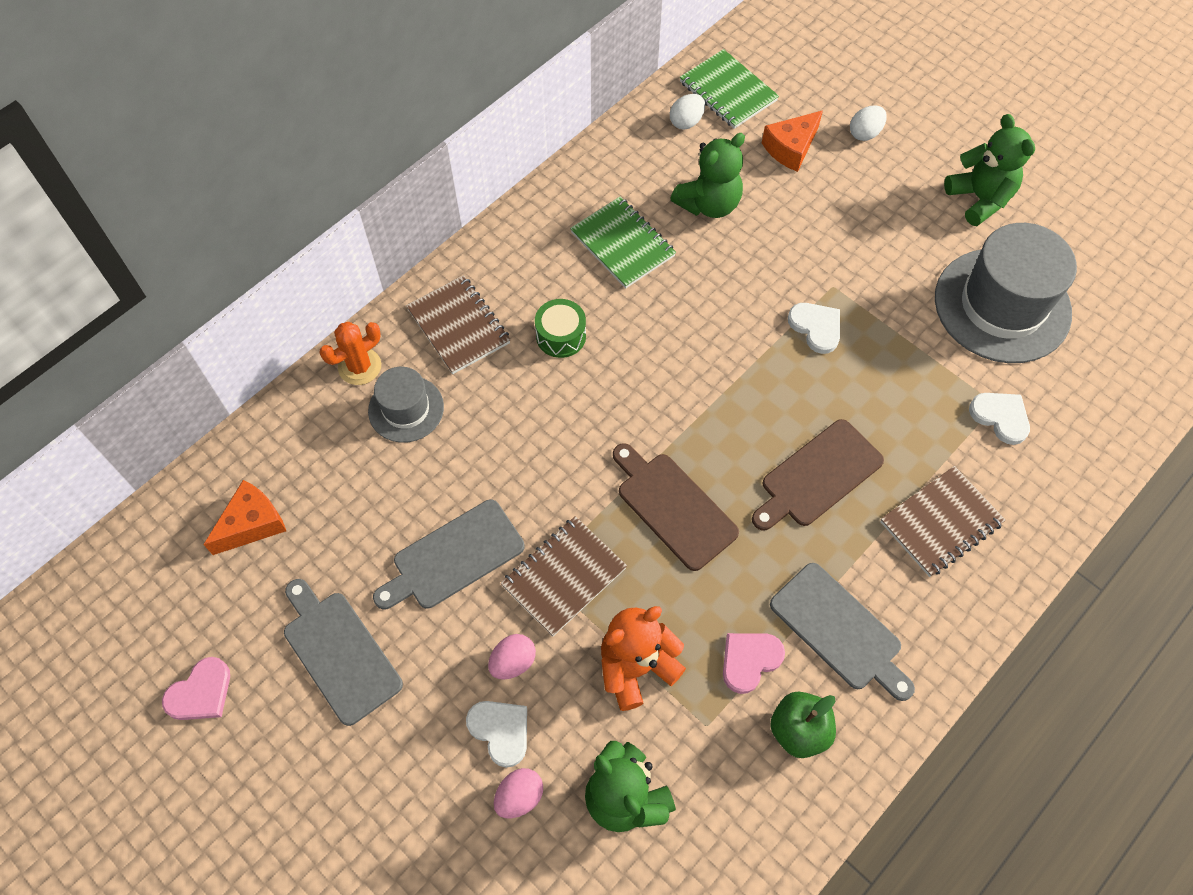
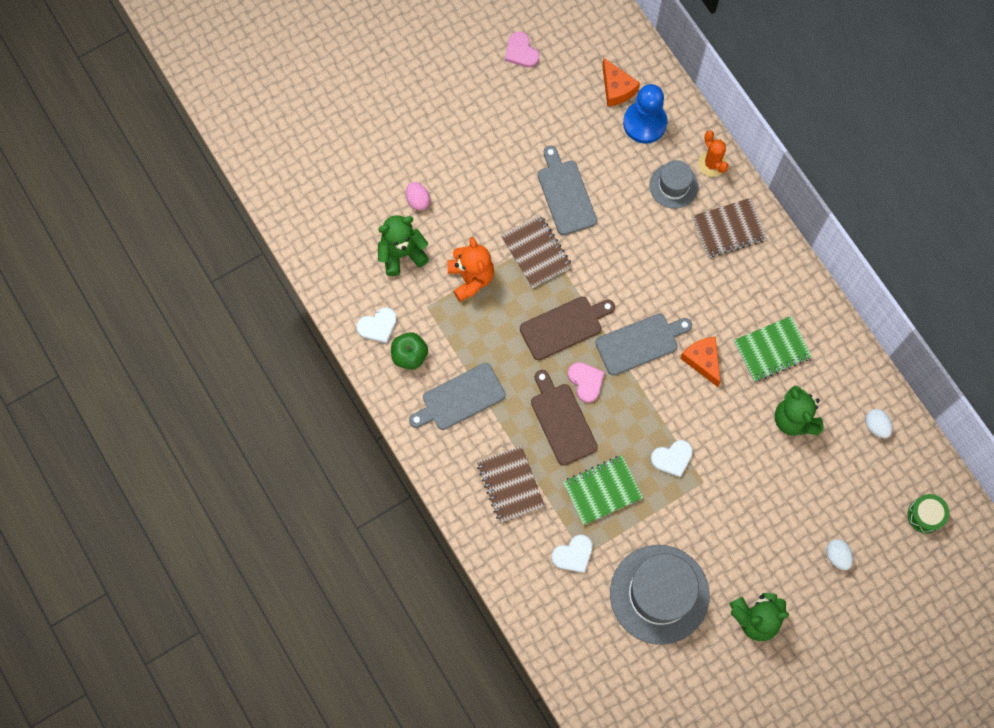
camera: 105 degrees right, 10 degrees up
(307, 470) = (645, 123): none -> blue pawn
(339, 652) = (524, 124): grey cutting board -> grey cutting board (640, 343)
(500, 731) = (456, 198): white heart -> white heart (378, 326)
(513, 662) = (492, 213): pink egg -> none
(561, 336) = (705, 291): green drum -> green drum (925, 515)
(728, 91) = (900, 466): green notebook -> green notebook (602, 490)
(749, 660) = (457, 341): pink heart -> pink heart (586, 381)
(791, 148) = (834, 495): orange cheese -> orange cheese (702, 361)

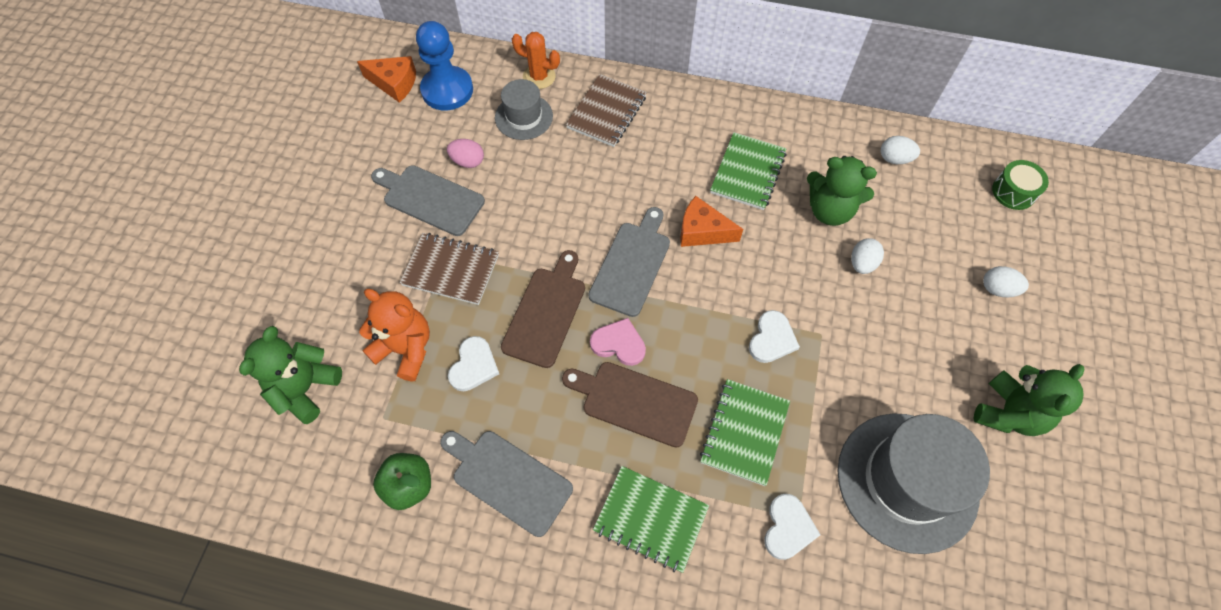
camera: 45 degrees left, 10 degrees down
(378, 326) = (343, 487): white heart -> white heart (473, 366)
(418, 200) = (278, 323): pink egg -> pink egg (468, 161)
(460, 398) = (508, 479): grey cutting board -> grey cutting board turned 105 degrees clockwise
(510, 485) = (650, 519): brown notebook -> green notebook
(521, 52) = (272, 119): pink heart -> none
(775, 467) = (862, 263): none -> white egg

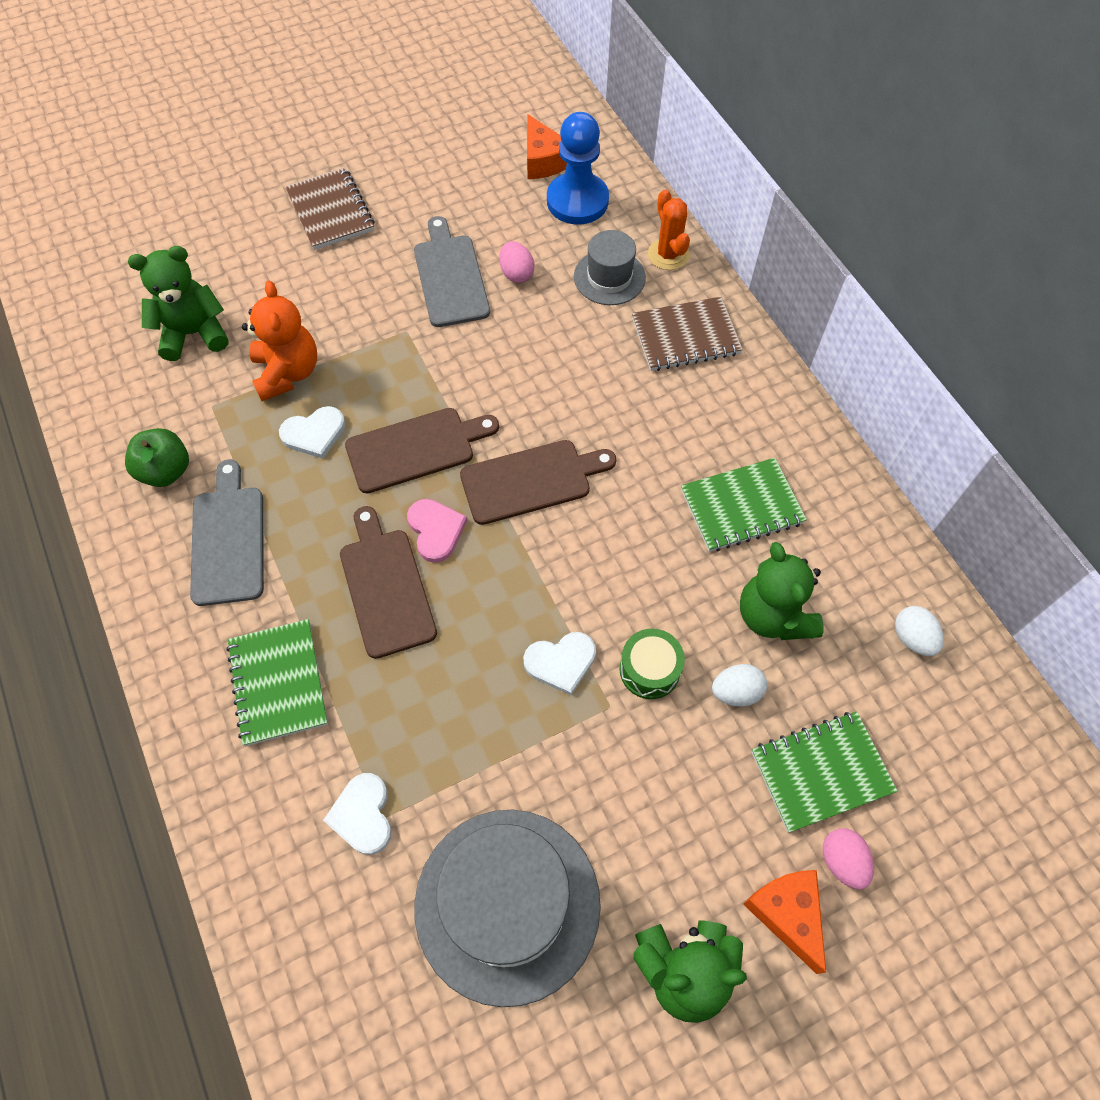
camera: 50 degrees right, 0 degrees up
(451, 270) = (393, 346): brown notebook -> brown notebook (331, 211)
(632, 264) = (531, 481): grey cutting board -> brown cutting board
(702, 231) = (628, 514): orange cheese -> orange cheese (787, 913)
(744, 432) = (433, 706): green notebook -> green notebook (821, 772)
(788, 528) = (363, 815): white heart -> white heart turned 105 degrees clockwise
(997, 289) = (842, 861): white egg -> pink egg
(1013, 192) = (1003, 799): green drum -> green drum (649, 670)

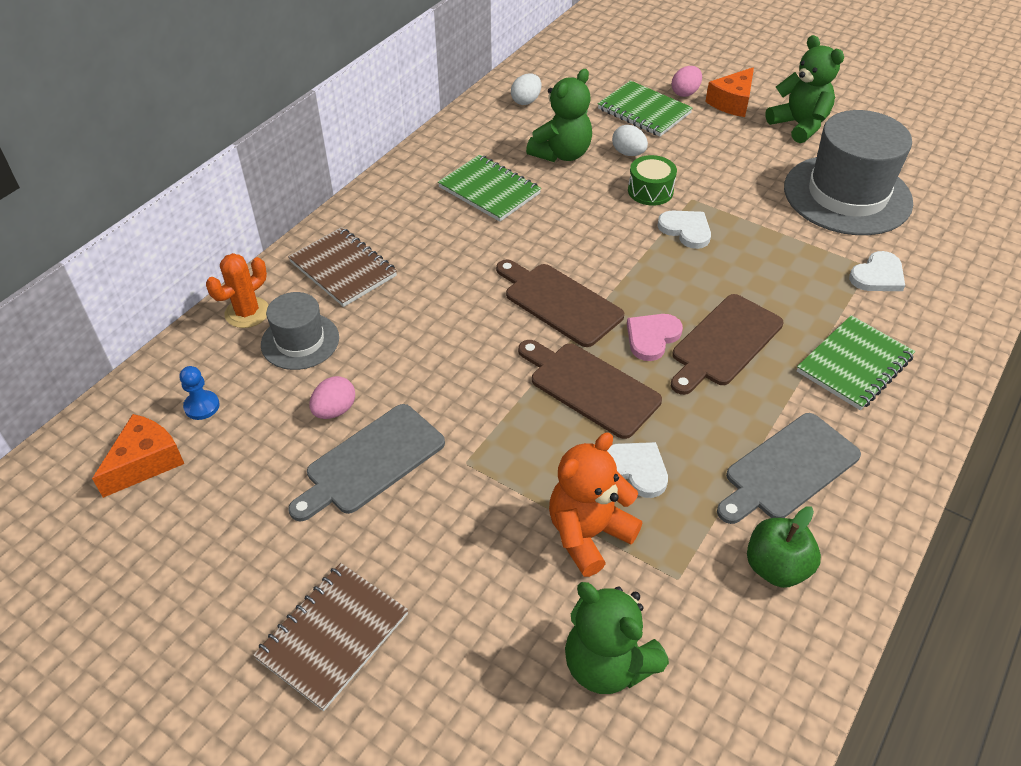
camera: 120 degrees left, 15 degrees down
(577, 201) = (202, 406): blue pawn -> blue pawn, size x0.46

